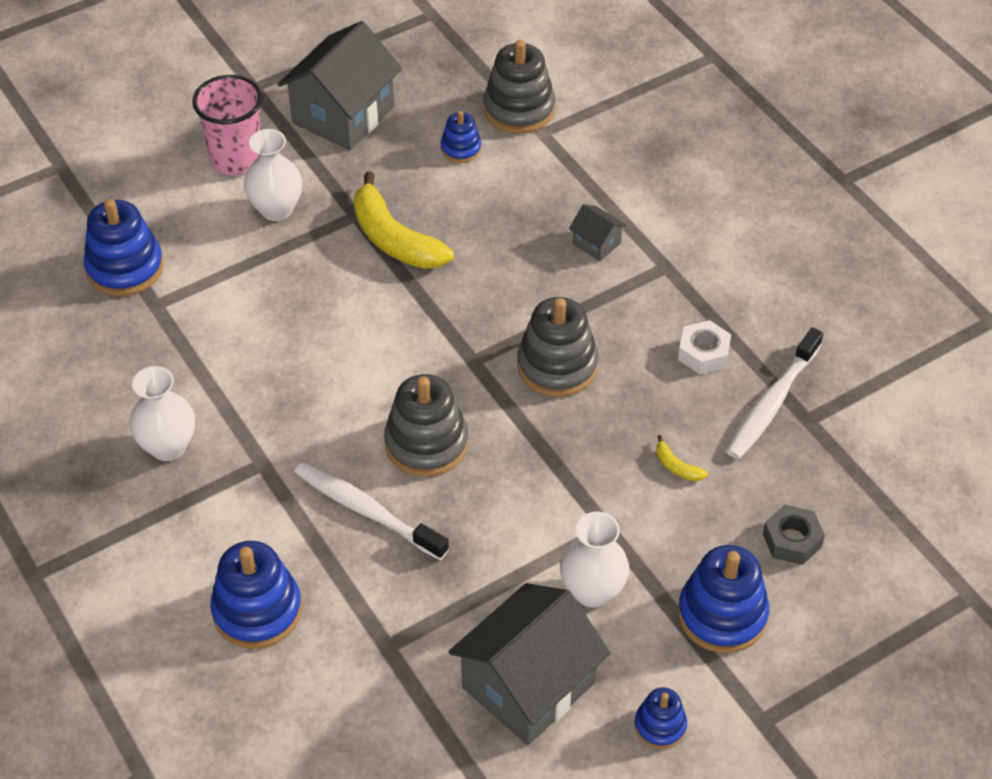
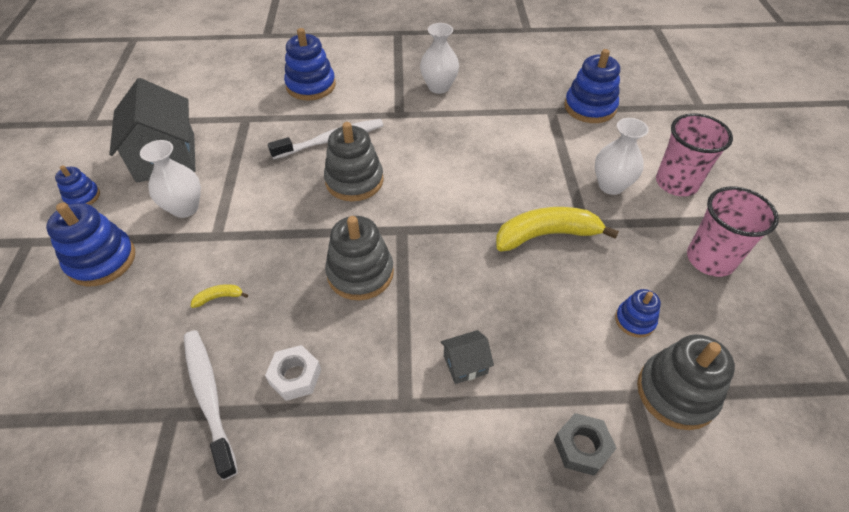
camera: 120 degrees right, 0 degrees up
(343, 115) = (710, 259): grey house -> pink cup
(792, 540) = (99, 332): grey nut -> grey nut (582, 447)

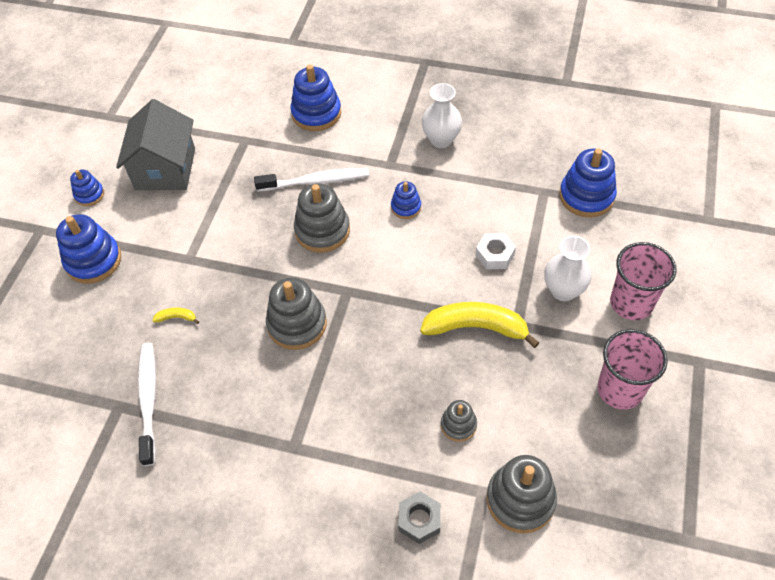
camera: 20 degrees right, 5 degrees up
(185, 208) = (169, 225): white vase -> none
(295, 376) = (217, 401): white nut -> white nut (495, 255)
(465, 364) = (354, 427): grey house -> none
(574, 332) = (458, 425): none -> grey stacking toy
(635, 320) = (517, 428): blue stacking toy -> blue stacking toy (406, 207)

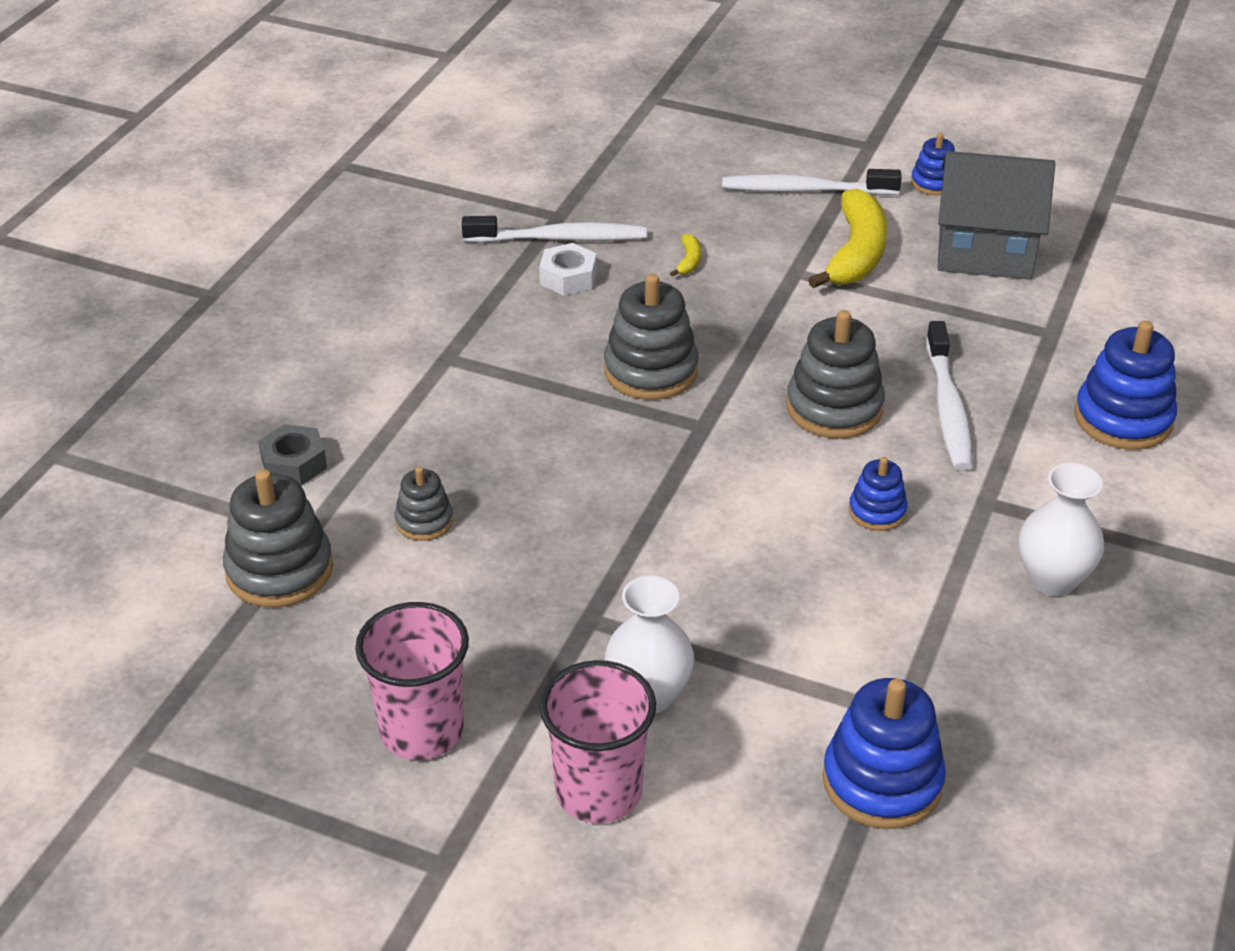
camera: 95 degrees right, 15 degrees down
(93, 261) = (805, 190): blue stacking toy -> white toothbrush
(476, 327) = (596, 566): yellow banana -> yellow banana (856, 254)
(495, 255) = (748, 614): white nut -> white nut (568, 278)

